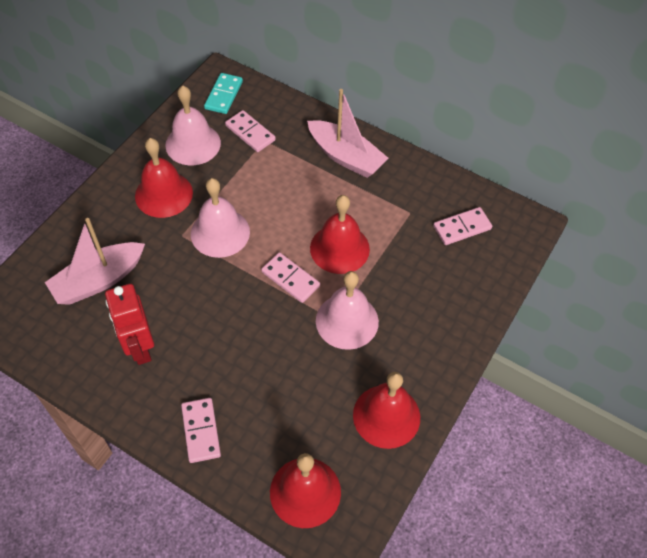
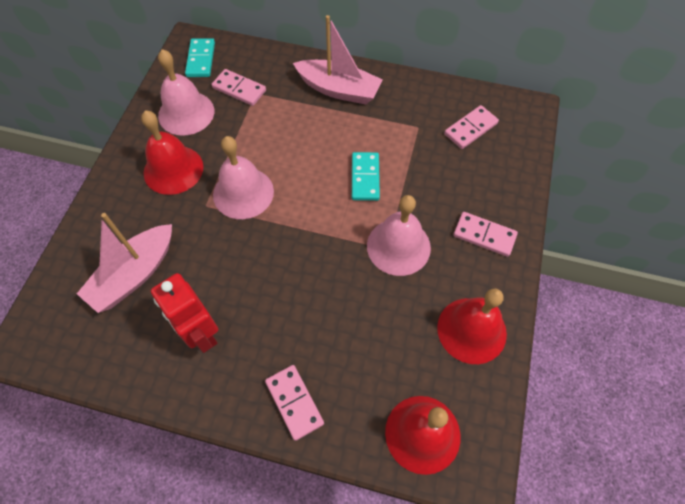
camera: 15 degrees left, 5 degrees up
(290, 279) = (329, 220): pink domino -> pink domino (484, 235)
(339, 248) = (365, 178): red bell -> turquoise domino

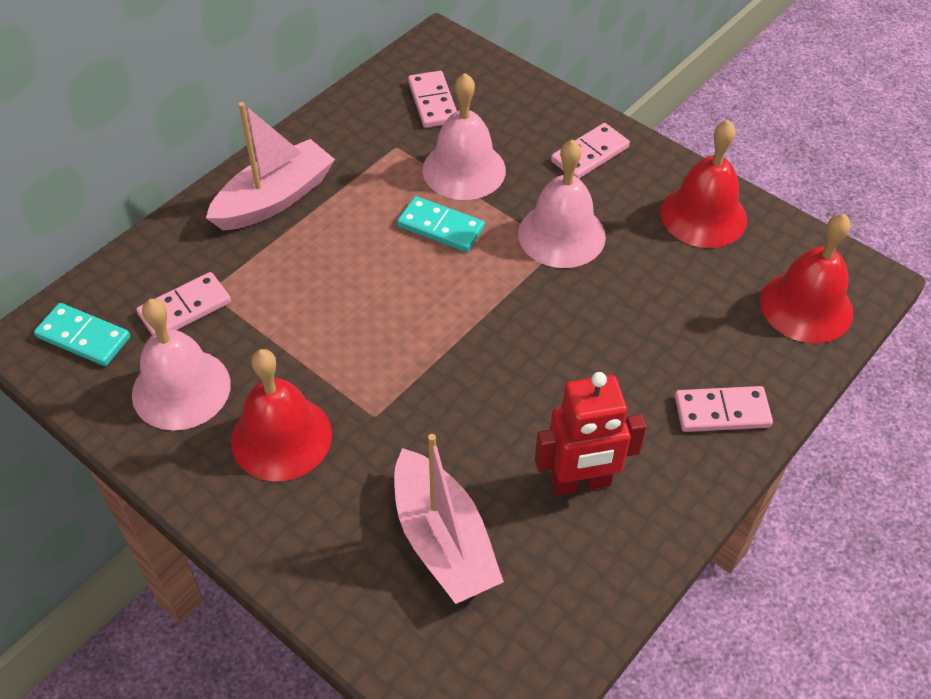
camera: 65 degrees left, 10 degrees down
(243, 193) = (381, 364): pink bell -> pink bell (464, 170)

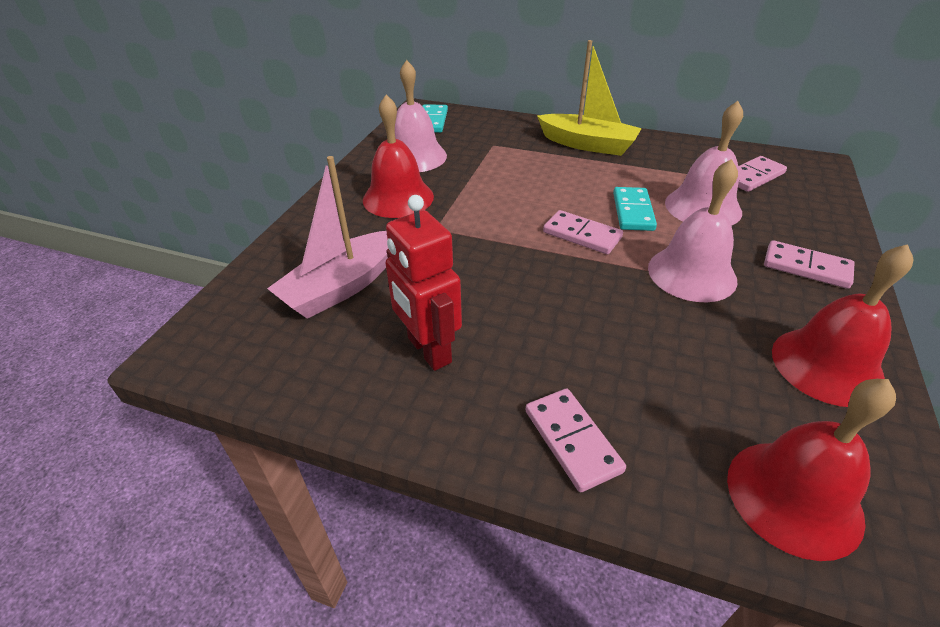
camera: 70 degrees right, 10 degrees down
(185, 308) = (474, 141): pink domino -> pink domino (582, 235)
(274, 199) = (587, 144): pink boat -> yellow boat

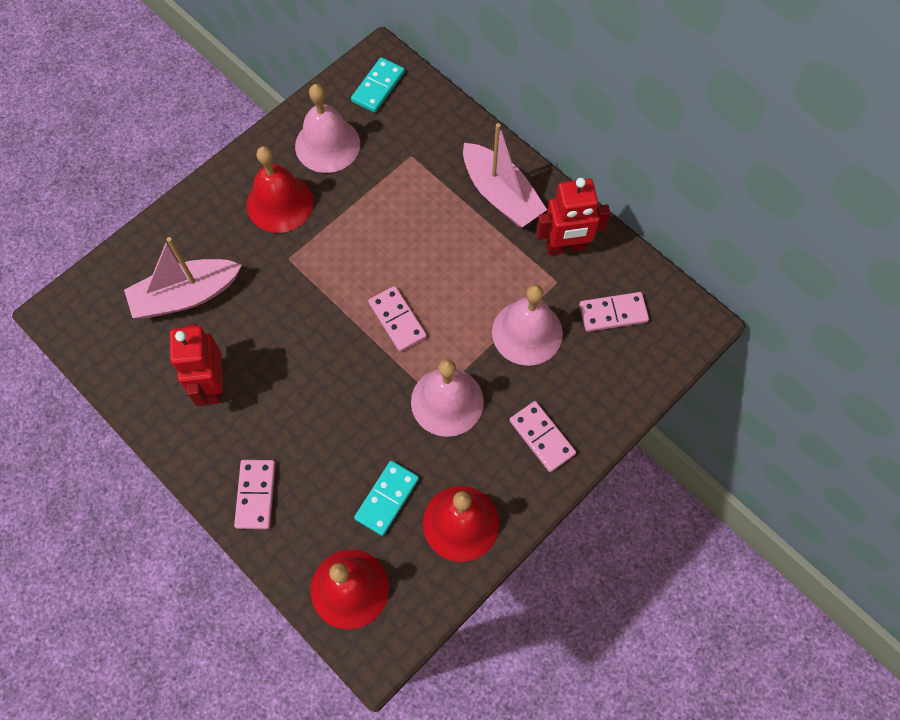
camera: 25 degrees right, 25 degrees up
(587, 144) = (501, 195): yellow boat -> pink boat
(633, 211) = (462, 311): turquoise domino -> turquoise domino (387, 499)
(670, 155) = (565, 247): none -> red robot

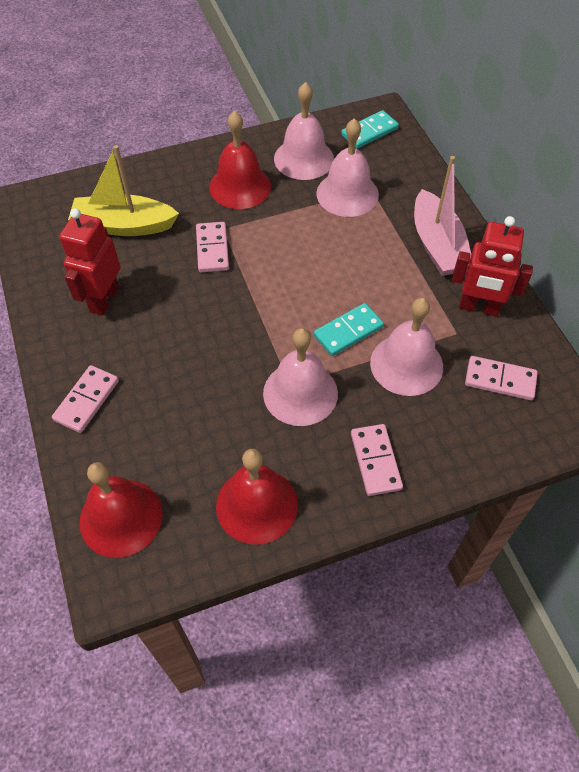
camera: 25 degrees right, 10 degrees down
(186, 295) = (124, 225): pink boat -> yellow boat
(387, 499) = (199, 453): turquoise domino -> turquoise domino (348, 331)
(390, 170) = (347, 194): none -> pink bell
(397, 320) = (291, 309): pink domino -> pink domino (212, 249)

